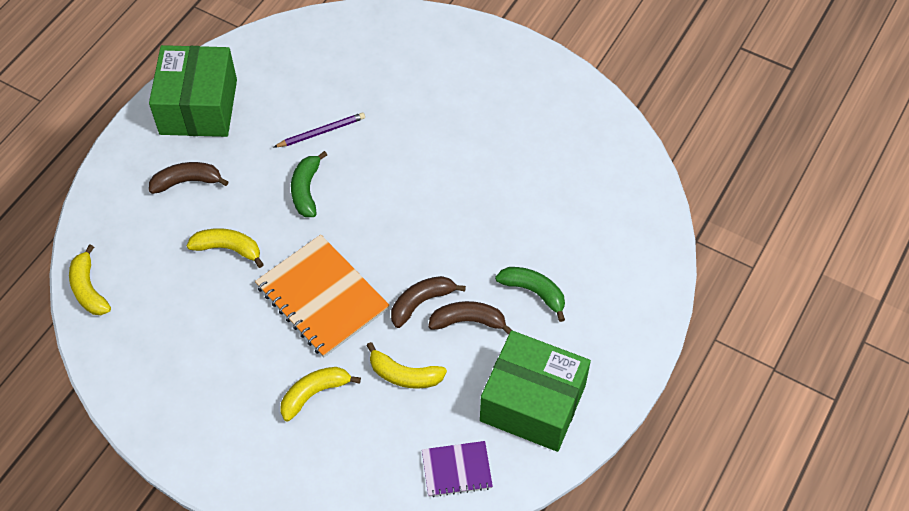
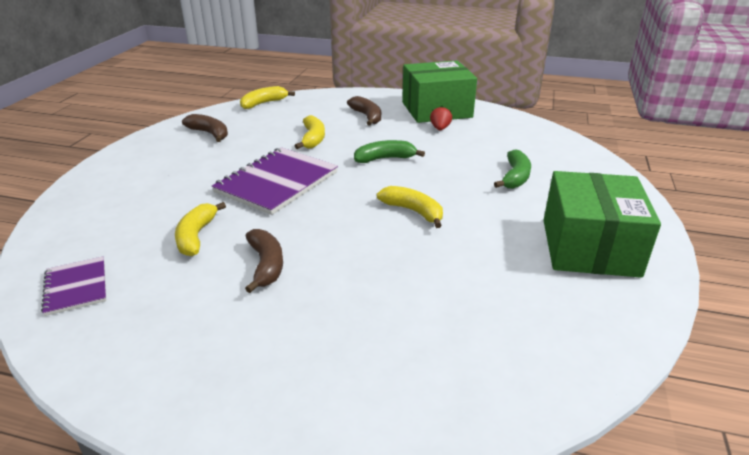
camera: 75 degrees right, 25 degrees down
(252, 119) = (440, 128): none -> red strawberry
(314, 394) = (176, 194): yellow banana -> yellow banana (413, 211)
(321, 132) = (449, 155): purple pencil -> none
(322, 297) = (277, 182): orange notebook -> purple notebook
(421, 302) = (283, 233): brown banana -> brown banana (209, 133)
(533, 403) = (157, 332): green box -> green box (589, 247)
(534, 292) = (317, 308): green banana -> green banana (515, 177)

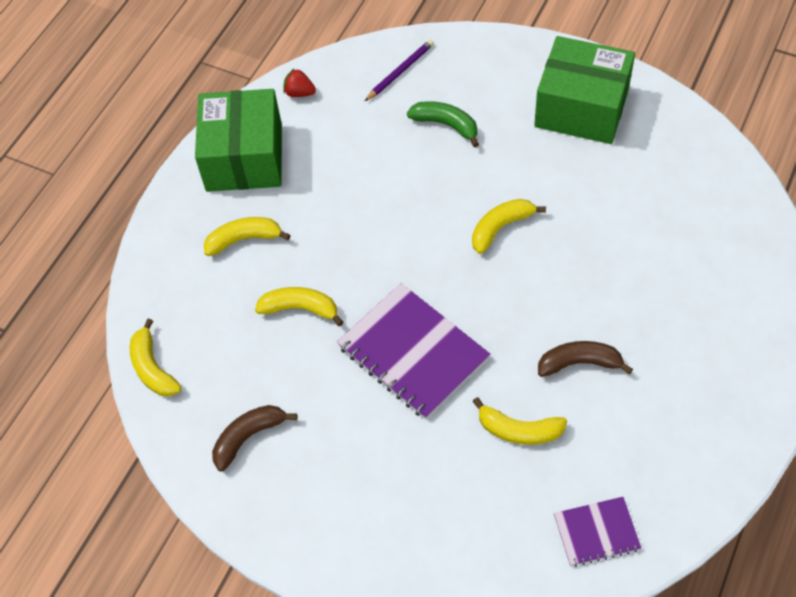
camera: 75 degrees left, 25 degrees up
(367, 116) = (244, 239): brown banana -> yellow banana
(385, 159) = (376, 236): green banana -> none
(440, 128) = (305, 165): red strawberry -> red strawberry (299, 93)
(558, 153) = (400, 71): none -> purple pencil

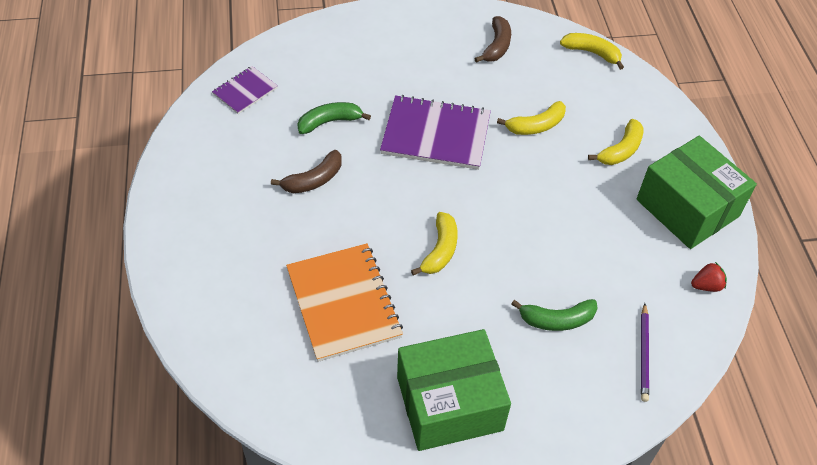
camera: 140 degrees right, 5 degrees down
(519, 430) = (329, 122): yellow banana -> green banana
(622, 223) = (343, 303): none -> orange notebook

